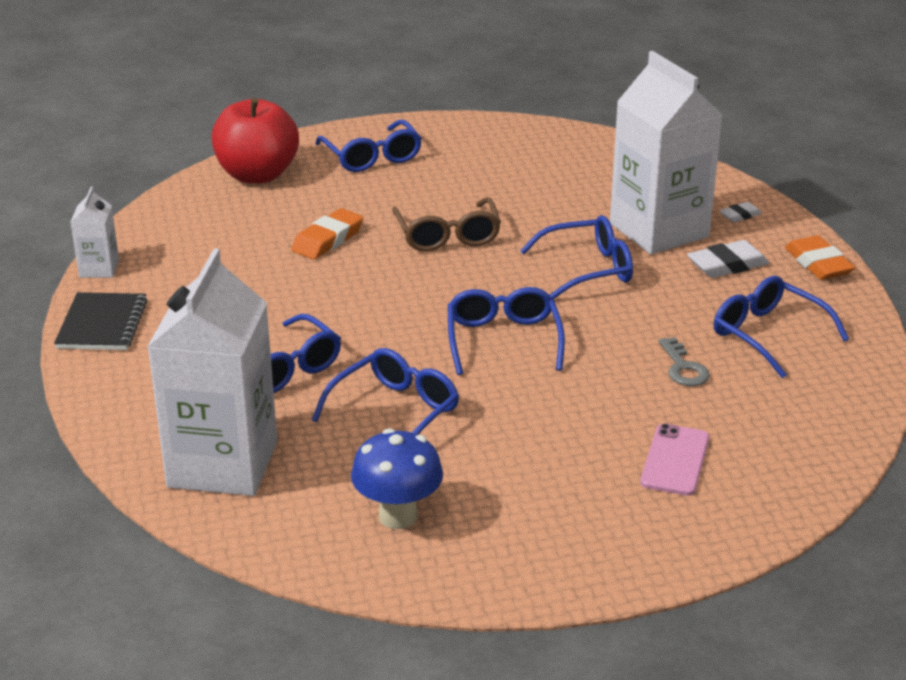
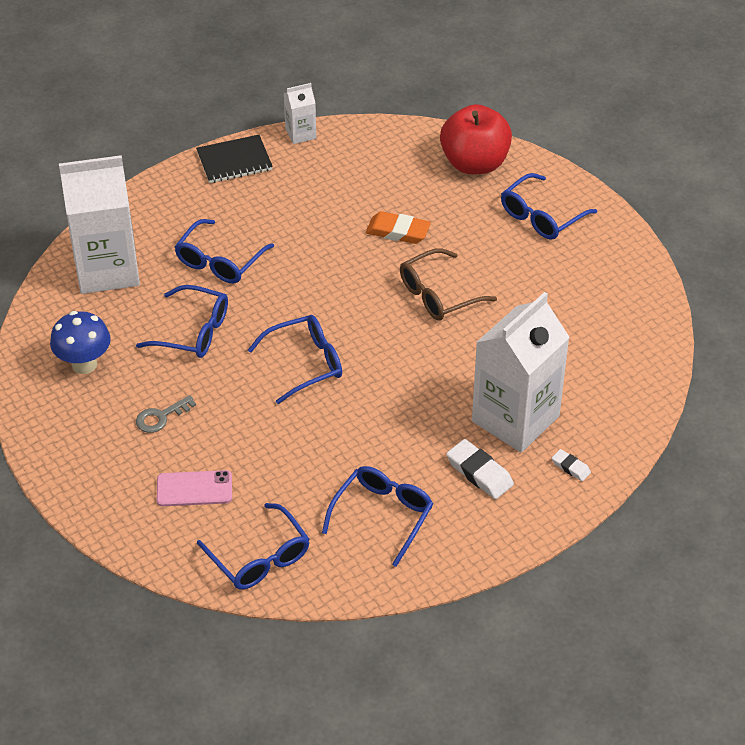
camera: 70 degrees right, 15 degrees up
(586, 269) = (428, 387): blue glasses -> blue glasses (259, 557)
(683, 368) = (312, 472): grey key -> grey key (161, 417)
(818, 264) = (512, 532): orange eraser -> none

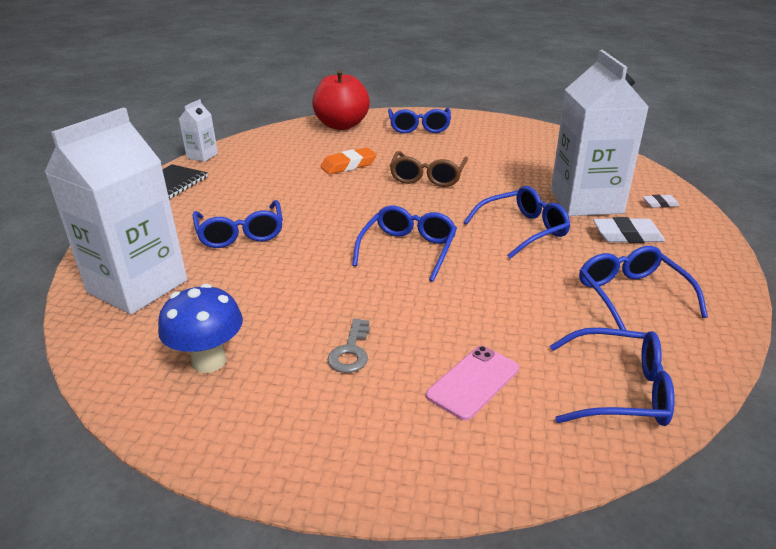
camera: 45 degrees left, 15 degrees down
(192, 331) = (284, 281): blue glasses -> blue glasses (522, 230)

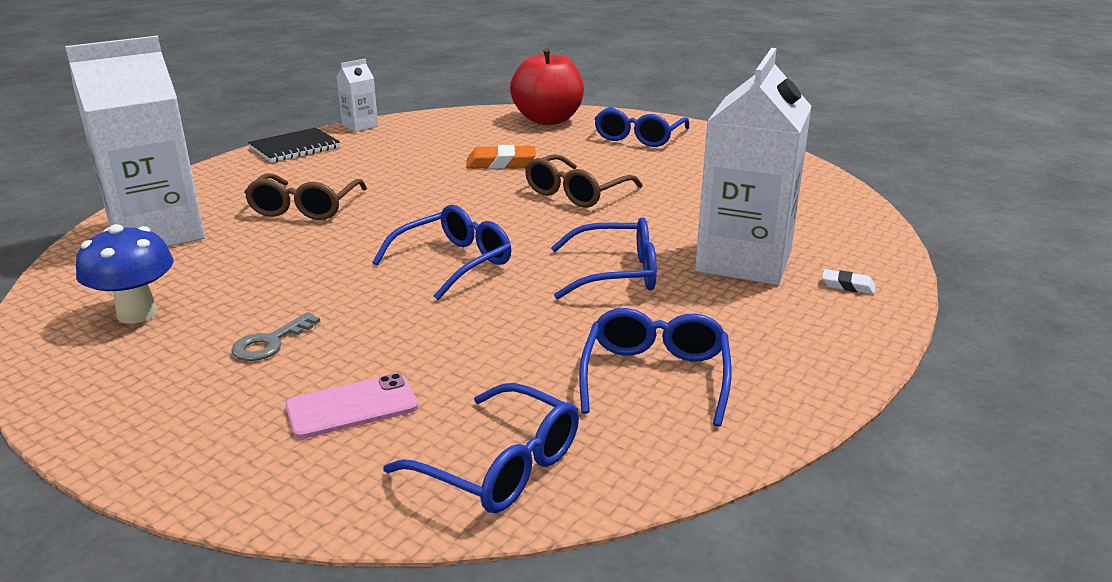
camera: 25 degrees right, 5 degrees down
(240, 233) = (305, 207): blue glasses -> brown glasses
(627, 235) = (746, 311): white eraser -> none

